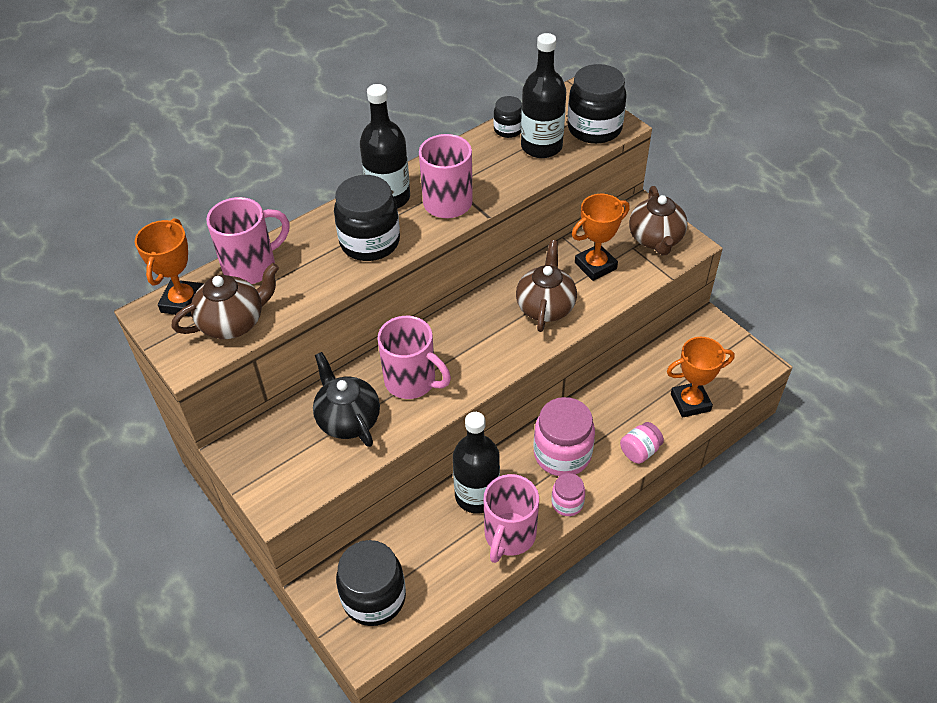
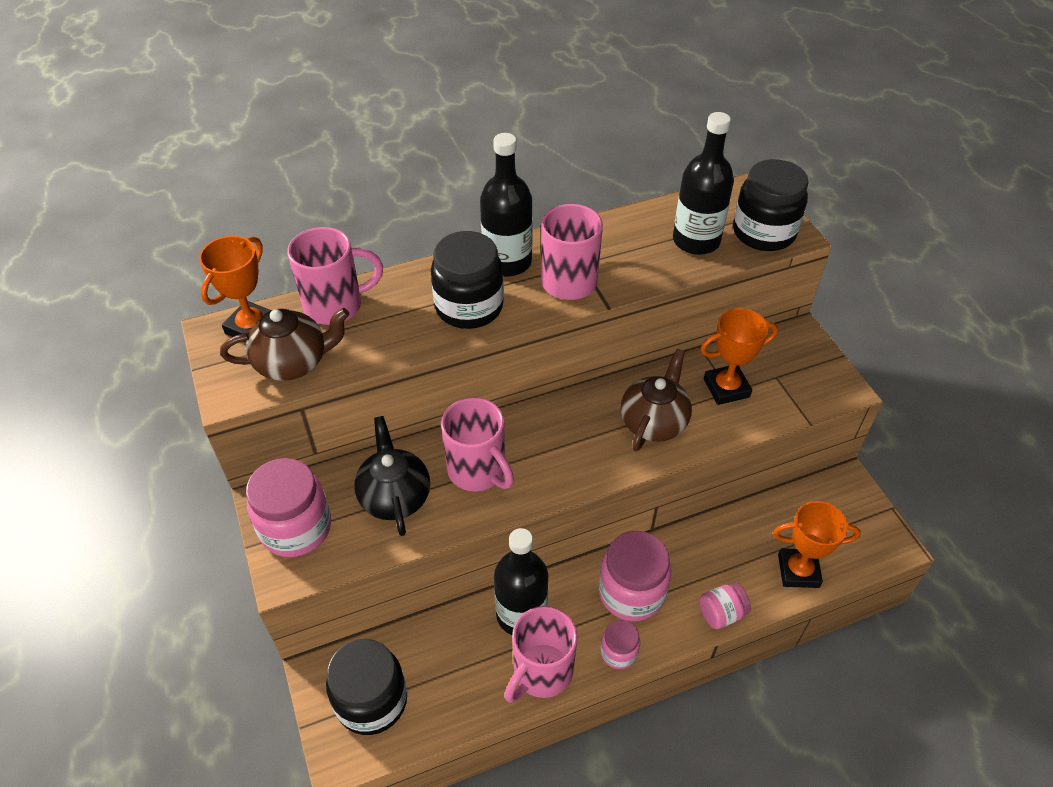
camera: 15 degrees right, 0 degrees up
(271, 466) = (296, 528): none -> pink jar
(508, 130) = (665, 214): black jar -> none
(655, 239) = (805, 373): brown teapot -> none

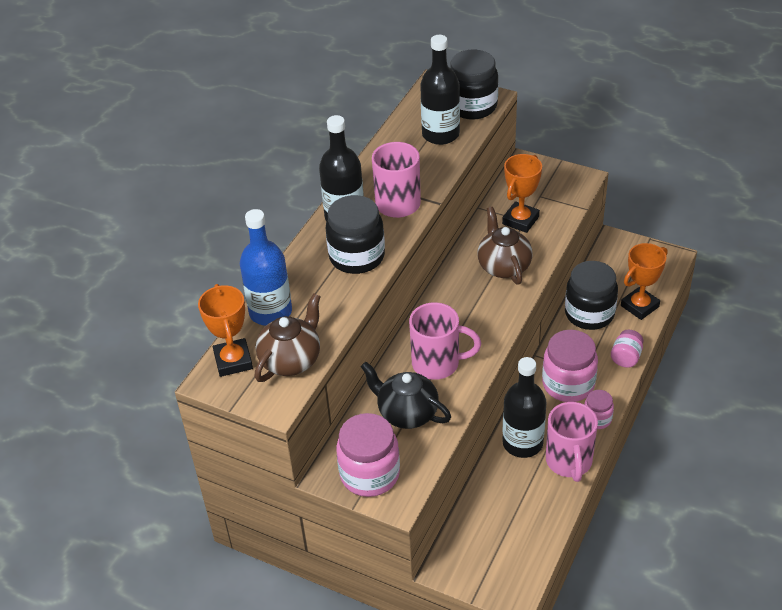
camera: 40 degrees left, 5 degrees down
(336, 305) = (270, 312): pink mug -> blue bottle
(371, 701) = (494, 554): black jar -> black jar (589, 314)

